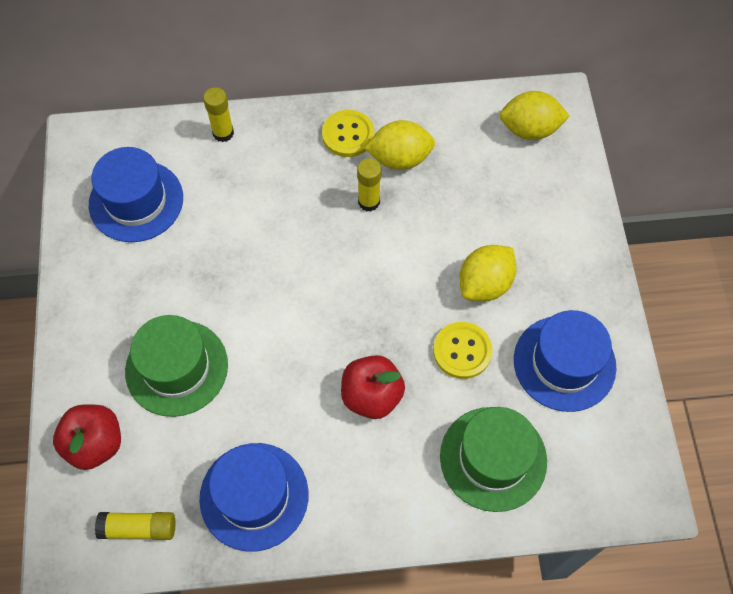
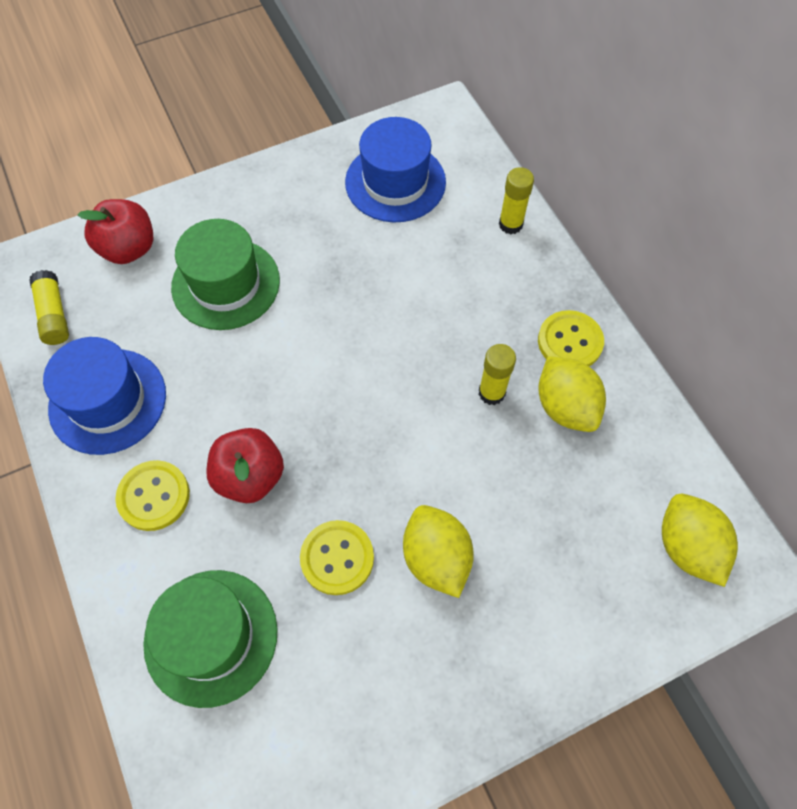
camera: 70 degrees right, 0 degrees up
(361, 476) = (154, 496): none -> yellow button
(485, 284) = (436, 558): yellow lemon -> yellow lemon turned 45 degrees clockwise
(564, 363) = (363, 690): blue hat -> none

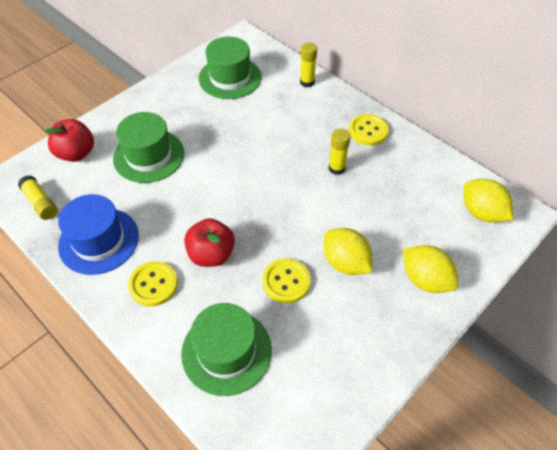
camera: 20 degrees left, 10 degrees down
(395, 182) = (230, 78): blue hat -> green hat
(565, 406) = (381, 163): yellow lemon -> yellow lemon (425, 279)

